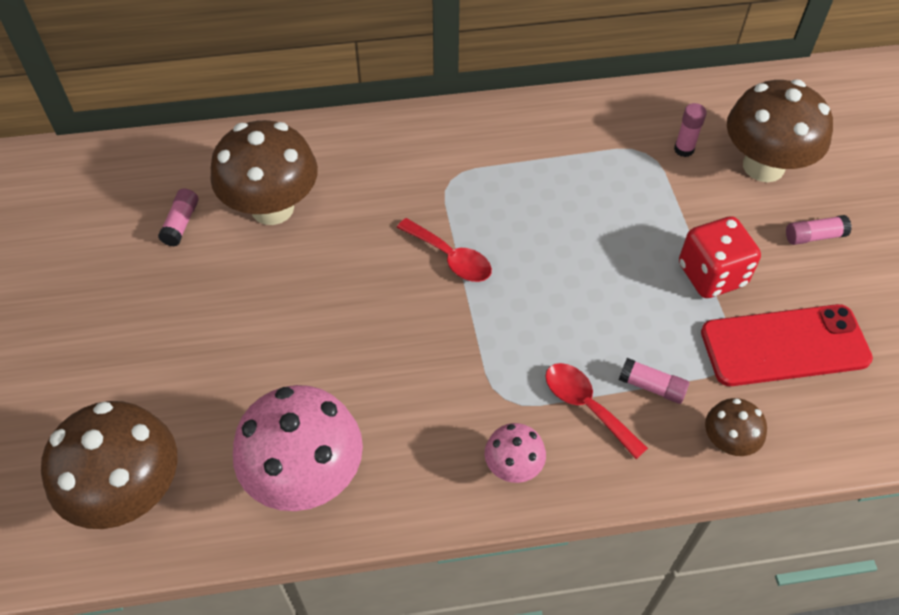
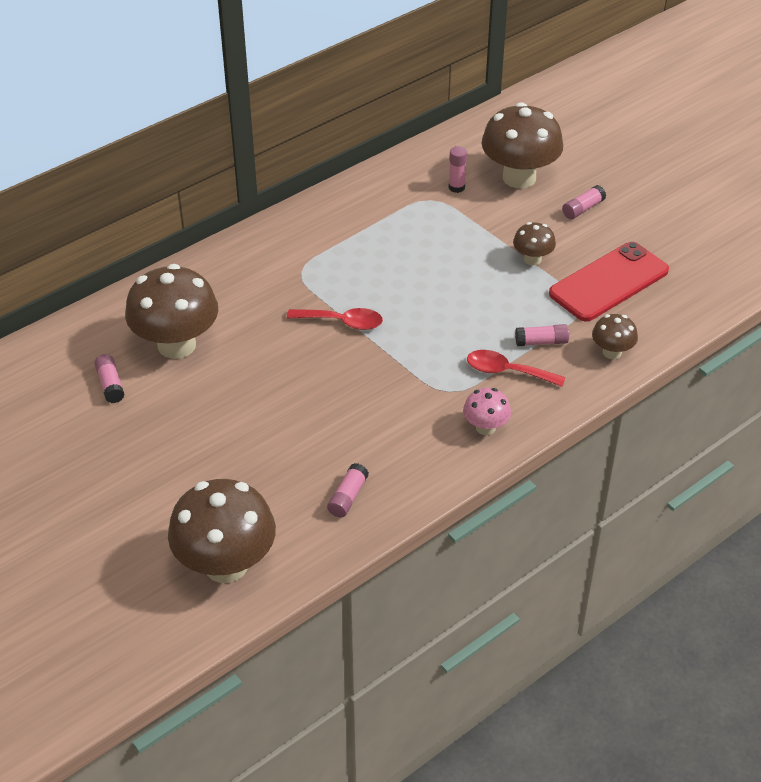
camera: 30 degrees left, 10 degrees down
(306, 476) = (347, 497): pink mushroom -> pink glue stick
(711, 275) = (532, 259): red dice -> brown mushroom

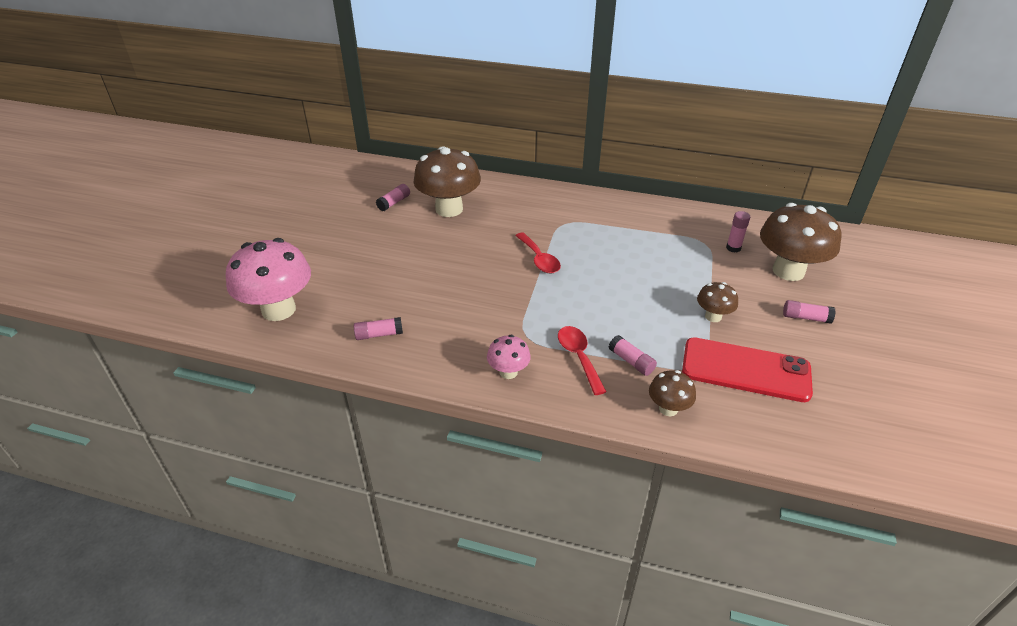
camera: 55 degrees right, 5 degrees down
(226, 565) = (279, 310): brown mushroom -> pink mushroom

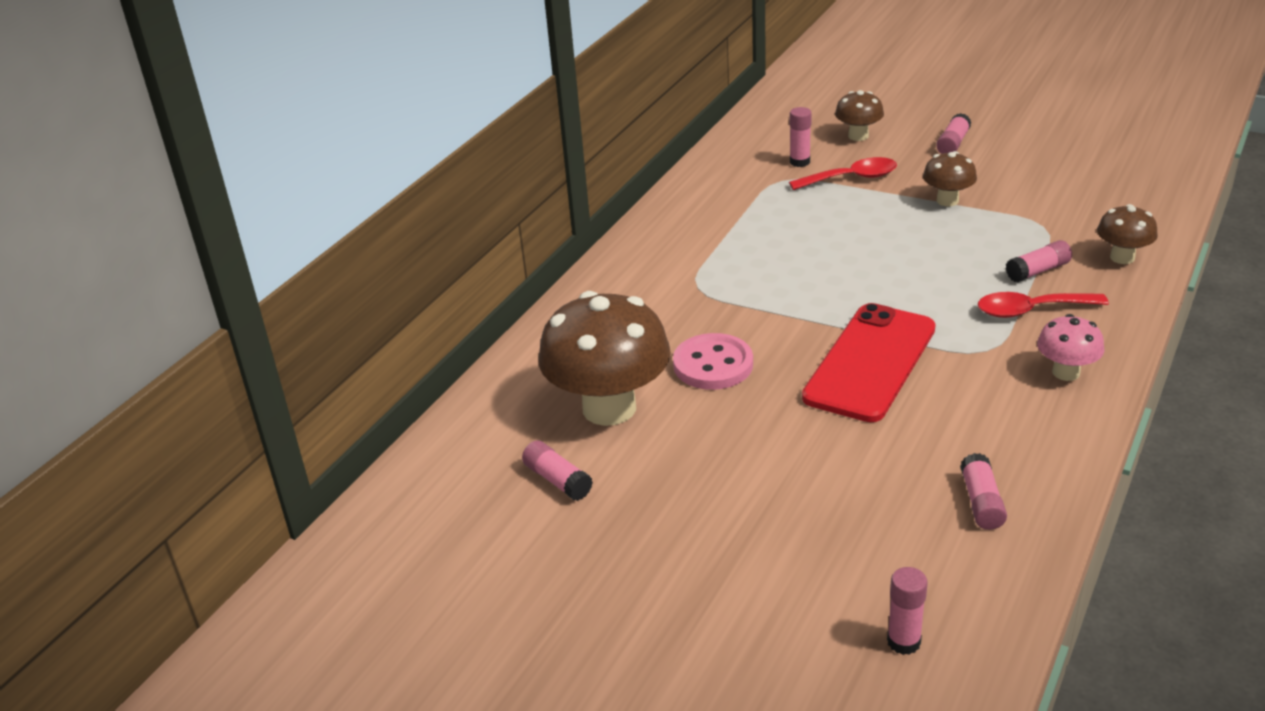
camera: 75 degrees left, 5 degrees down
(279, 310) = (903, 642): pink mushroom -> pink glue stick
(491, 235) = (713, 365): none -> pink button
(539, 259) = (794, 321): red spoon -> red spoon (851, 178)
(745, 370) = (1049, 197): red phone -> red phone (870, 363)
(788, 271) = (858, 136): brown mushroom -> brown mushroom, size x0.49

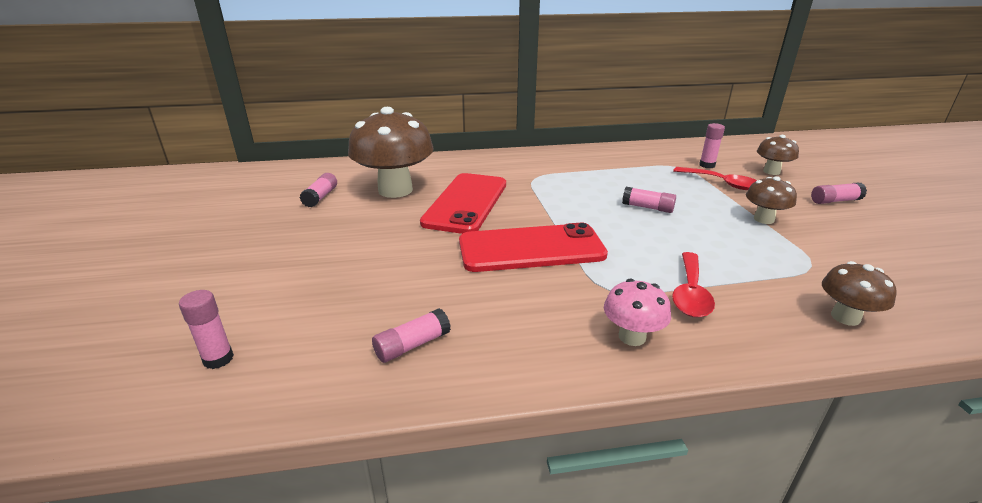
camera: 50 degrees right, 5 degrees down
(713, 365) = (466, 203): pink button -> red phone
(1031, 310) = (690, 293): red spoon -> red spoon turned 120 degrees counterclockwise
(1038, 271) = (747, 281): pink glue stick -> pink glue stick (647, 207)

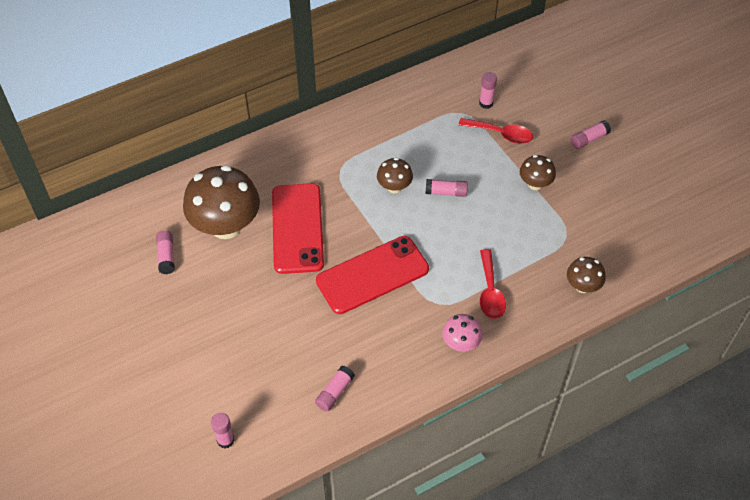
camera: 20 degrees left, 25 degrees up
(771, 171) = (541, 100): brown mushroom -> brown mushroom (394, 187)

